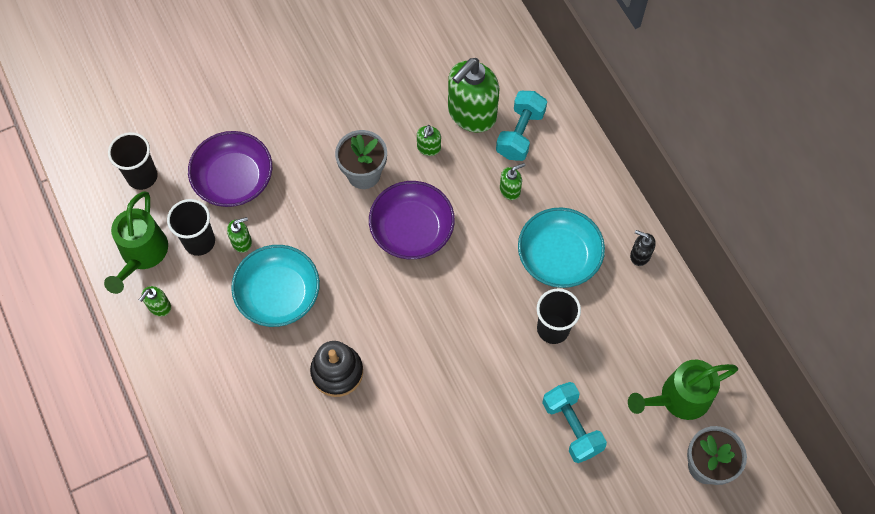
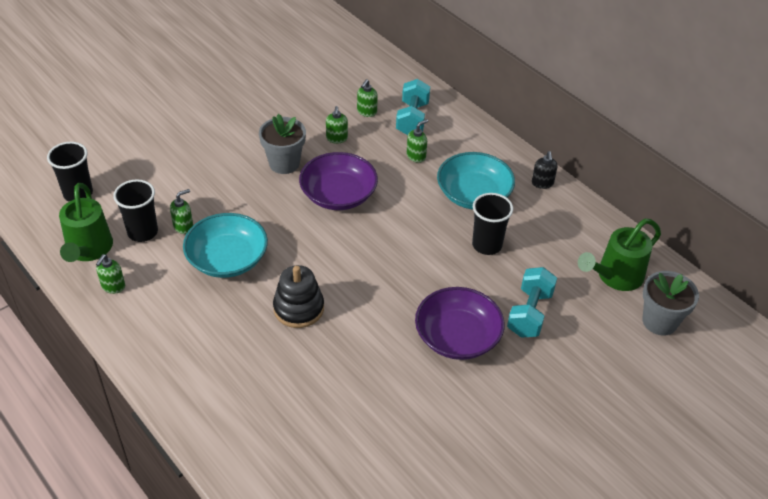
camera: 15 degrees left, 20 degrees down
(234, 179) = (166, 183): purple bowl -> purple bowl (457, 336)
(471, 114) = (366, 112): green soap dispenser -> green soap dispenser, size x0.45
(572, 427) = (529, 313): turquoise dumbbell -> turquoise dumbbell turned 60 degrees clockwise
(640, 255) = (542, 183): black soap dispenser -> black soap dispenser turned 105 degrees counterclockwise

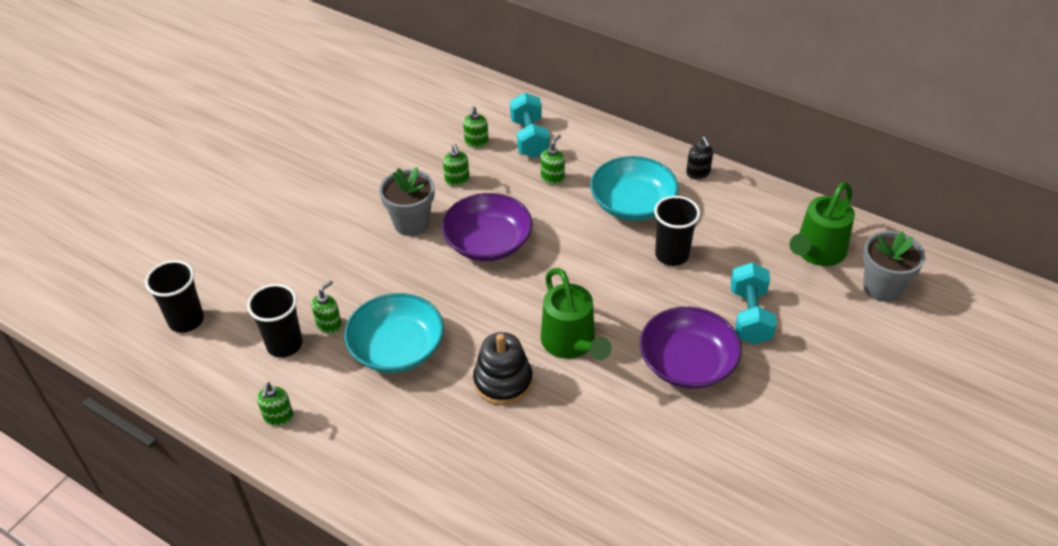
camera: 15 degrees left, 0 degrees up
(88, 250) = (229, 383): green watering can -> green watering can (571, 344)

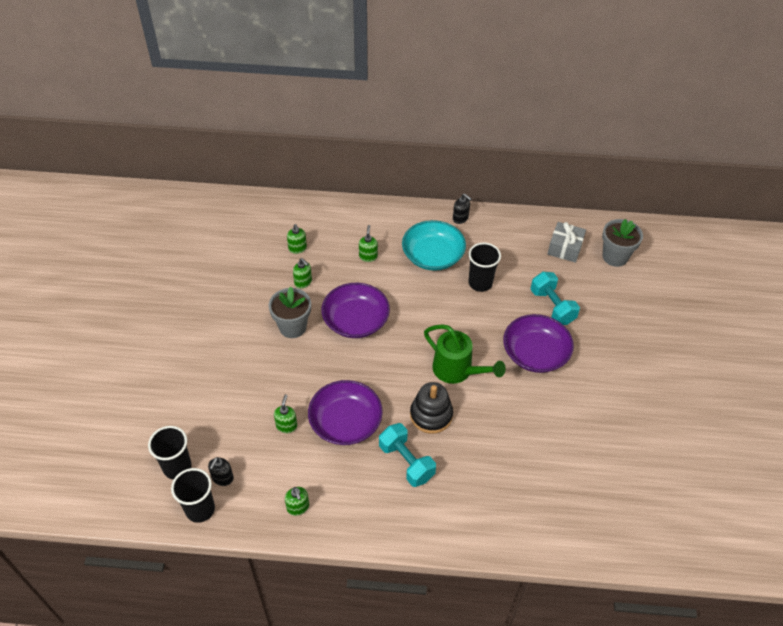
camera: 30 degrees left, 5 degrees up
(223, 351) = (222, 478): none -> black soap dispenser
(284, 344) = (264, 454): black cup -> black cup (200, 509)
(397, 348) = (345, 422): turquoise bowl -> purple bowl
(529, 138) = (332, 232): turquoise dumbbell -> turquoise dumbbell (406, 462)
(816, 253) = (565, 248): green watering can -> grey gift

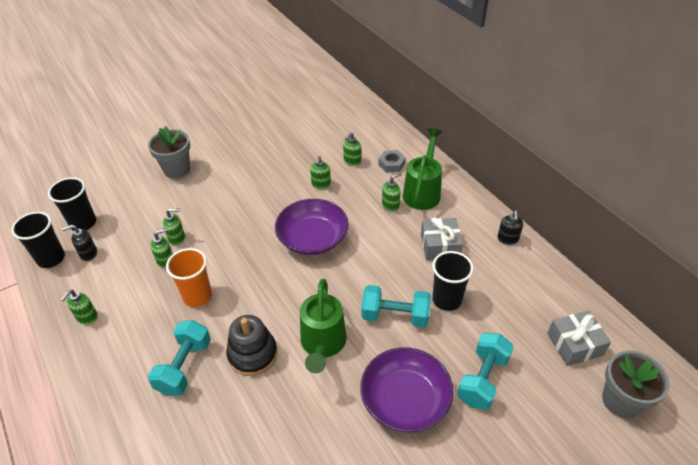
camera: 55 degrees right, 5 degrees down
(268, 406) = (177, 238): none -> green soap dispenser
(292, 327) = (269, 205): grey flower pot -> grey flower pot (177, 169)
(326, 228) = (391, 164): none -> grey nut
(345, 422) = (197, 296): purple bowl -> orange cup
(373, 230) = (423, 191): none -> green watering can
(433, 256) = (440, 246): turquoise bowl -> grey gift
(469, 318) = (395, 316): none -> turquoise dumbbell

